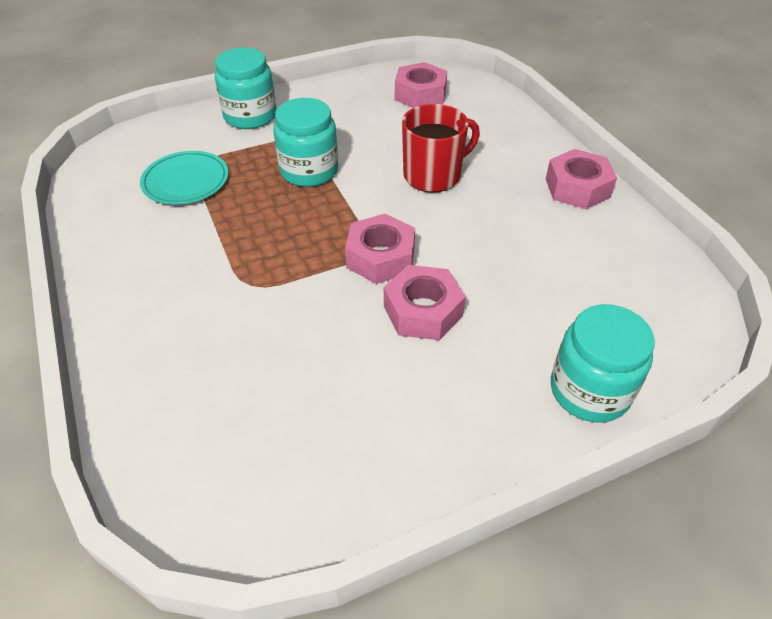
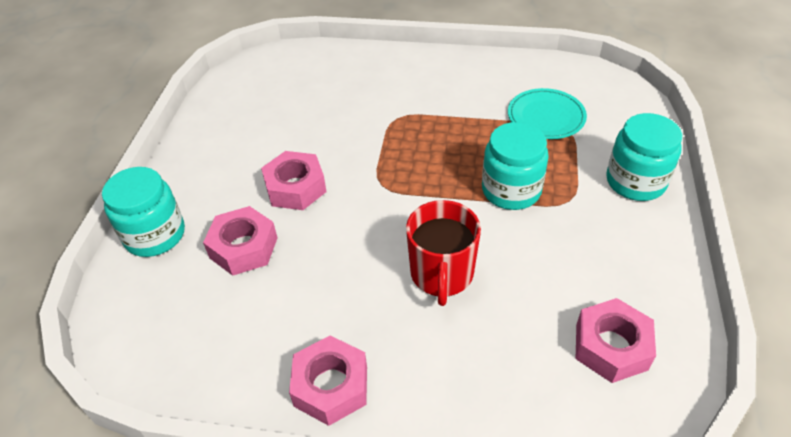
camera: 125 degrees right, 0 degrees up
(380, 257) = (366, 189): pink nut -> pink nut (243, 248)

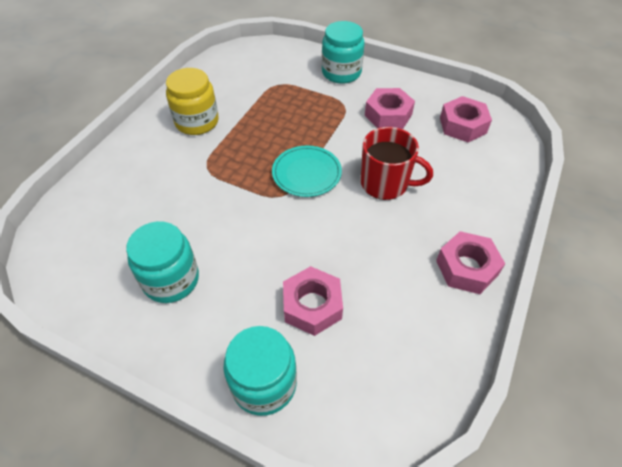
camera: 75 degrees left, 5 degrees up
(295, 188) = (255, 254): pink nut -> pink nut (388, 115)
(460, 89) = (197, 122): none -> yellow jar
(511, 190) = (322, 127): turquoise jar -> turquoise jar (171, 280)
(546, 117) = (258, 89): turquoise plate -> turquoise plate (306, 173)

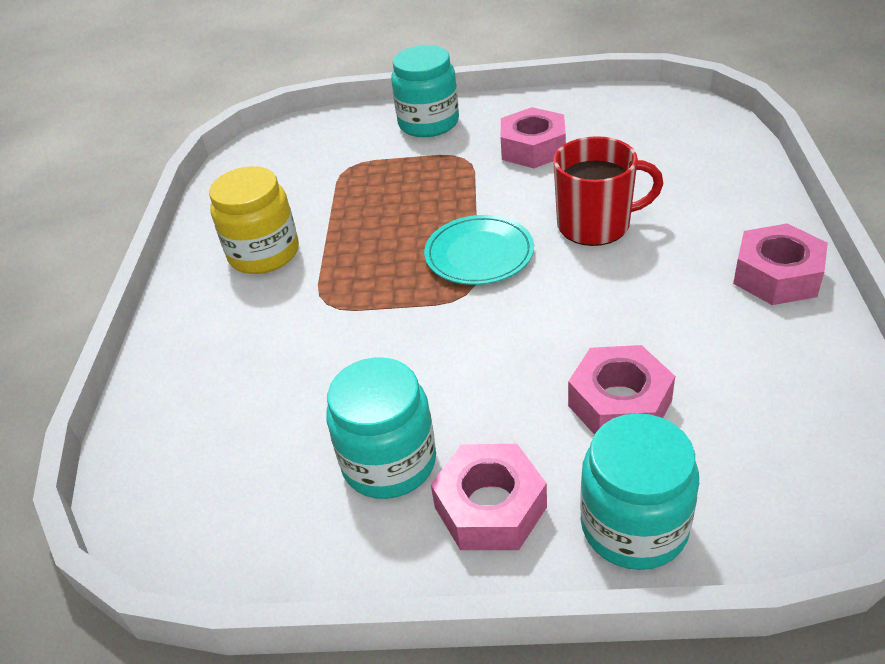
camera: 20 degrees left, 10 degrees down
(462, 125) = (638, 126): pink nut -> pink nut (490, 507)

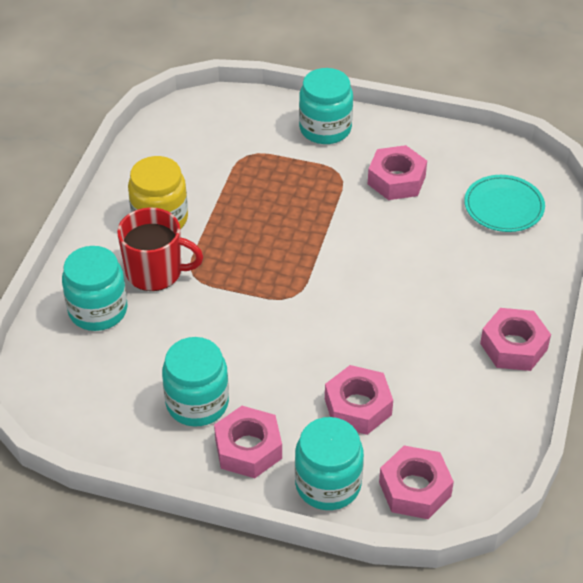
camera: 10 degrees right, 5 degrees up
(209, 378) = (98, 310): none -> turquoise jar
(479, 254) = (315, 266): turquoise plate -> turquoise plate (504, 206)
(595, 225) = (409, 266): red mug -> red mug (155, 272)
(765, 495) = (415, 489): none -> pink nut

